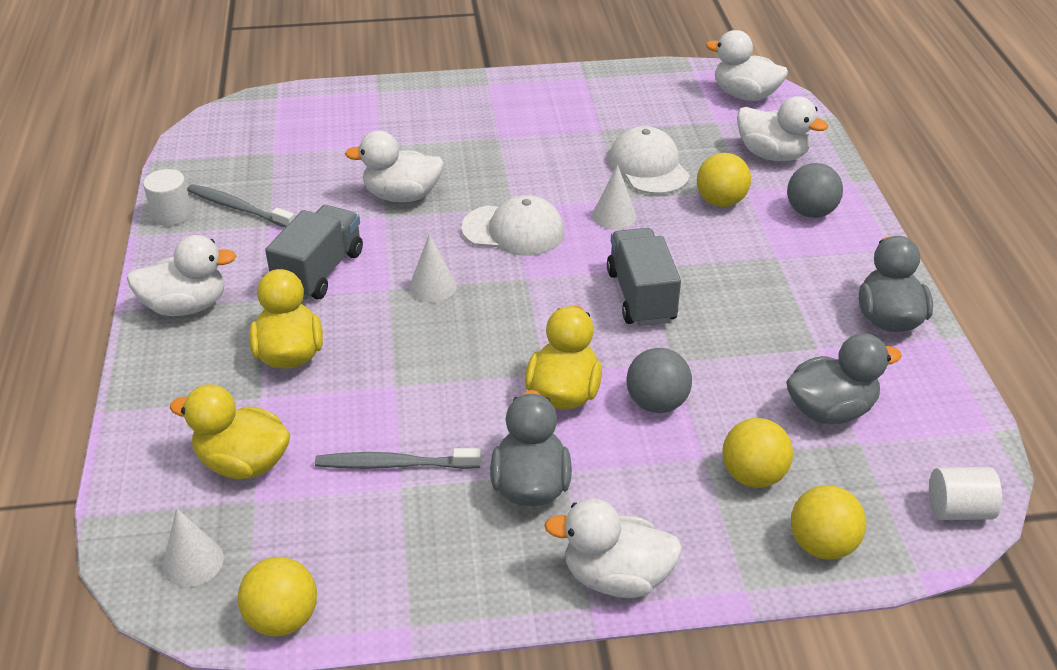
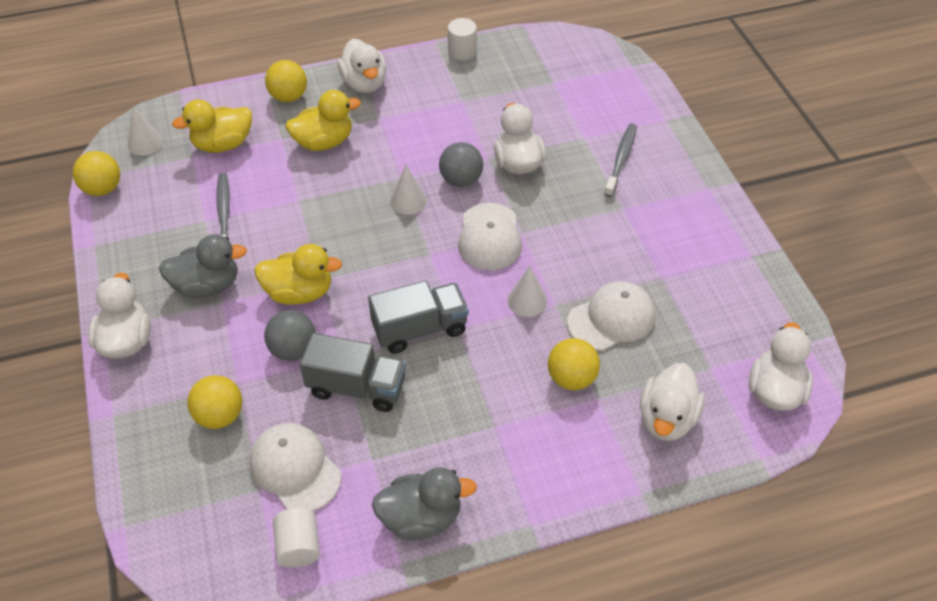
camera: 80 degrees right, 10 degrees up
(238, 208) = (478, 80): grey toothbrush -> grey toothbrush (621, 159)
(243, 463) = (223, 144): yellow duck -> yellow duck turned 120 degrees counterclockwise
(319, 271) = (413, 138): grey truck -> grey truck (357, 387)
(810, 212) = (574, 453): grey ball -> grey ball (461, 180)
(822, 545) = (151, 462): yellow ball -> yellow ball (289, 97)
(830, 410) = (295, 468): grey duck -> white cap
(958, 510) = (186, 560): white cylinder -> white cylinder (299, 546)

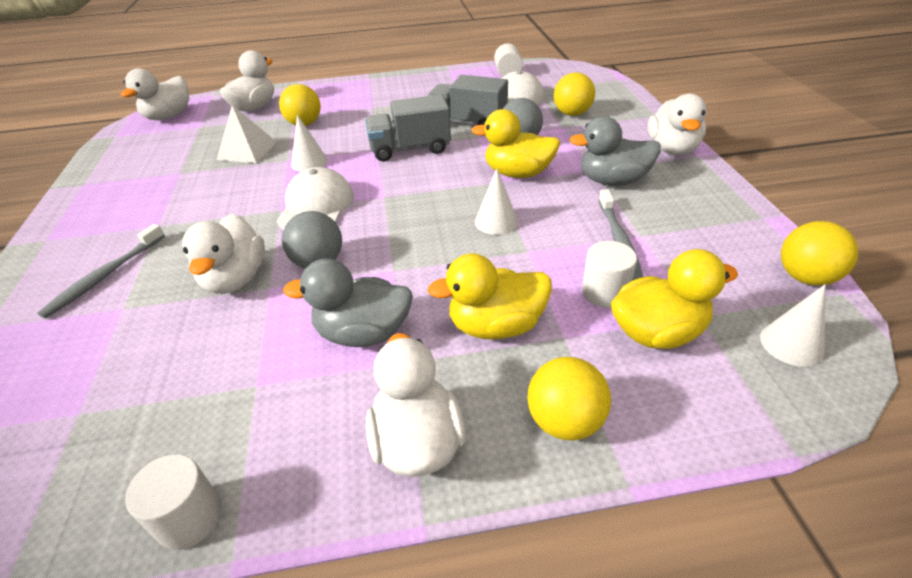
camera: 170 degrees left, 10 degrees down
(248, 169) = (604, 292): none -> white cylinder
(408, 201) = (392, 243): white cone -> white cone (496, 221)
(421, 517) = (433, 80): grey duck -> grey duck (363, 333)
(611, 319) = (247, 150): white cap -> white pyramid

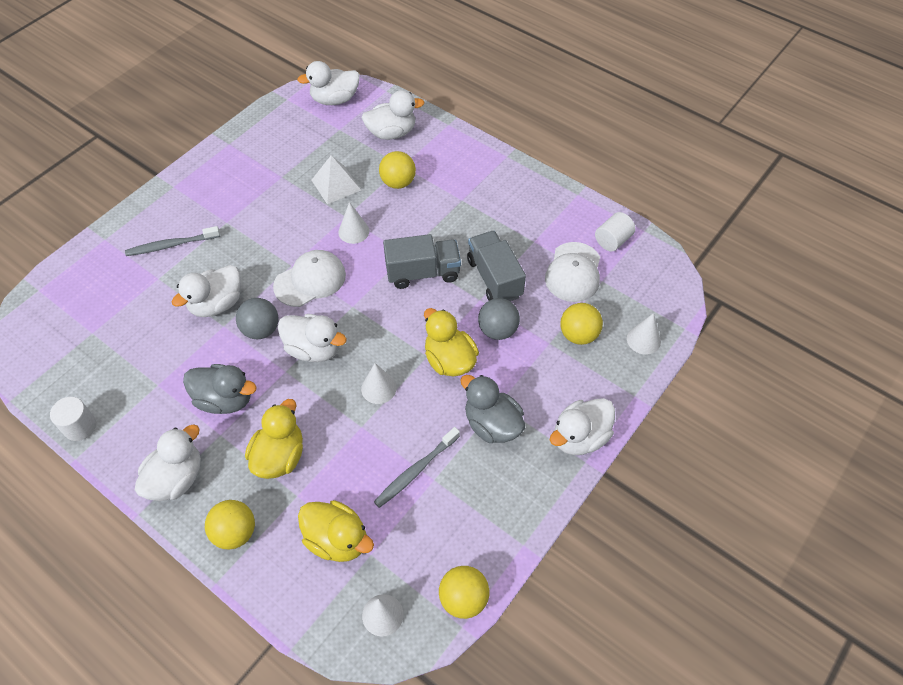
camera: 45 degrees right, 15 degrees up
(363, 333) = (225, 399): grey duck -> grey duck turned 150 degrees clockwise
(395, 239) = (314, 349): none -> white duck
(410, 149) = (423, 273): grey truck -> grey truck turned 135 degrees clockwise
(496, 325) = (279, 456): yellow duck -> yellow duck turned 75 degrees clockwise
(604, 292) = (353, 493): white cylinder -> none
(610, 94) = (643, 340): none -> white cone

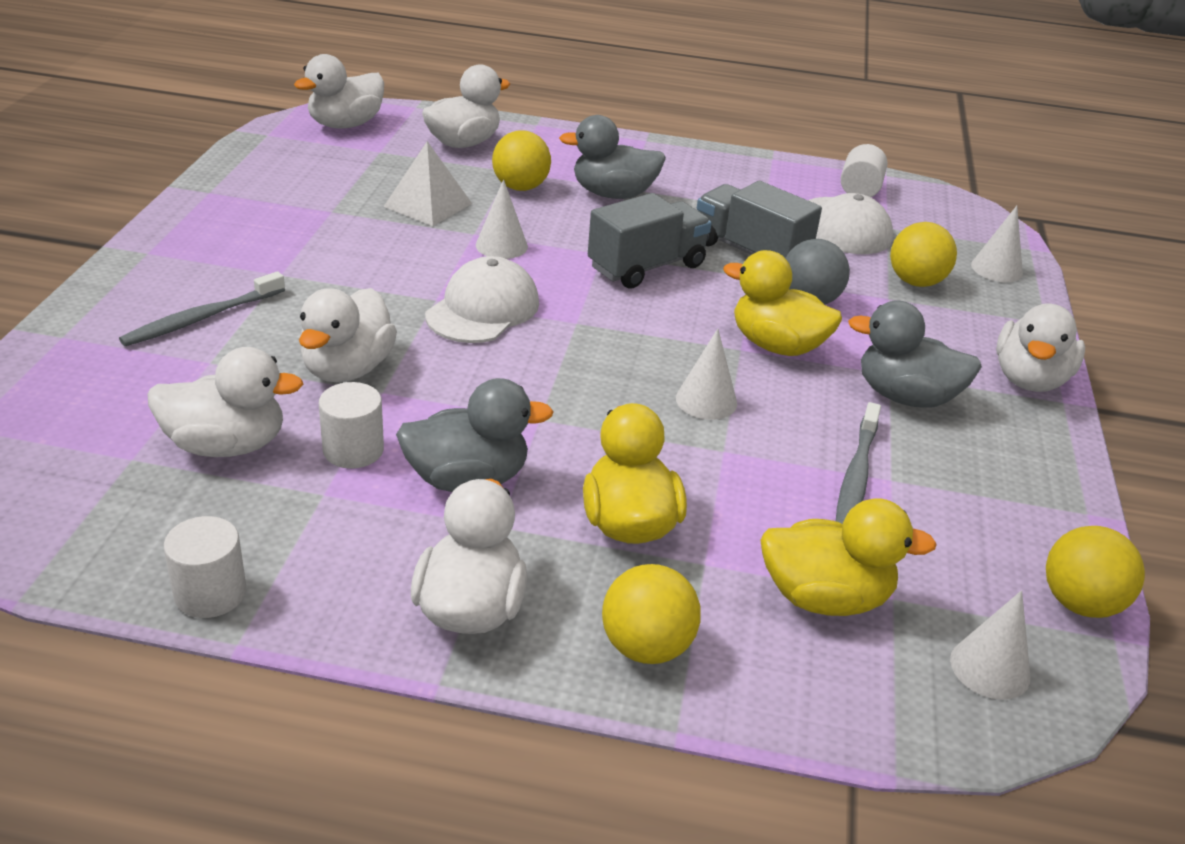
camera: 30 degrees left, 20 degrees down
(186, 361) = (353, 450): none -> white cylinder
(261, 330) = (453, 381): grey ball -> none
(314, 349) = (562, 382): white duck -> white duck (226, 445)
(449, 203) = (613, 194): none -> grey duck

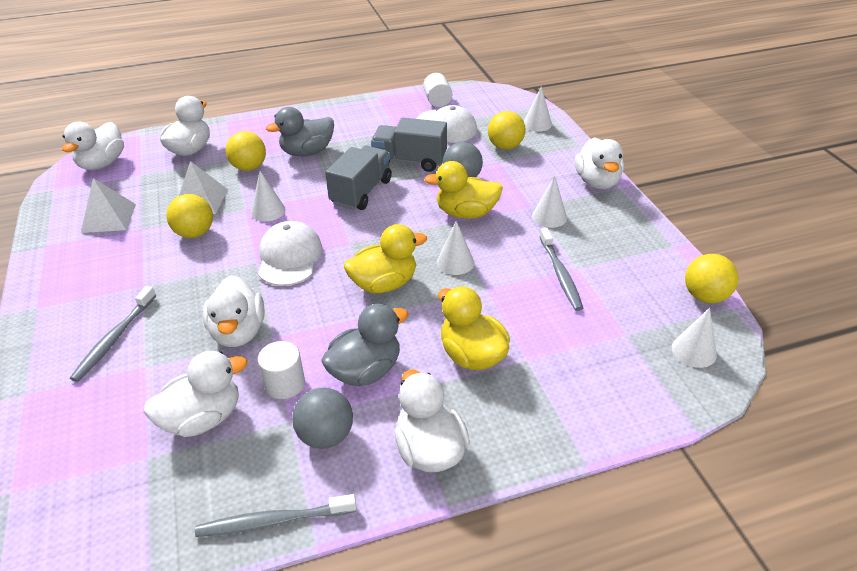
camera: 25 degrees left, 5 degrees up
(210, 593) = (273, 521): white cylinder -> grey toothbrush
(303, 186) = (109, 218): none -> white pyramid
(353, 530) = (326, 435): none -> grey ball
(646, 647) = (535, 424): yellow ball -> yellow ball (195, 233)
(825, 597) = (596, 350): yellow duck -> yellow duck (384, 284)
(905, 397) = (549, 217): grey duck -> white cone

